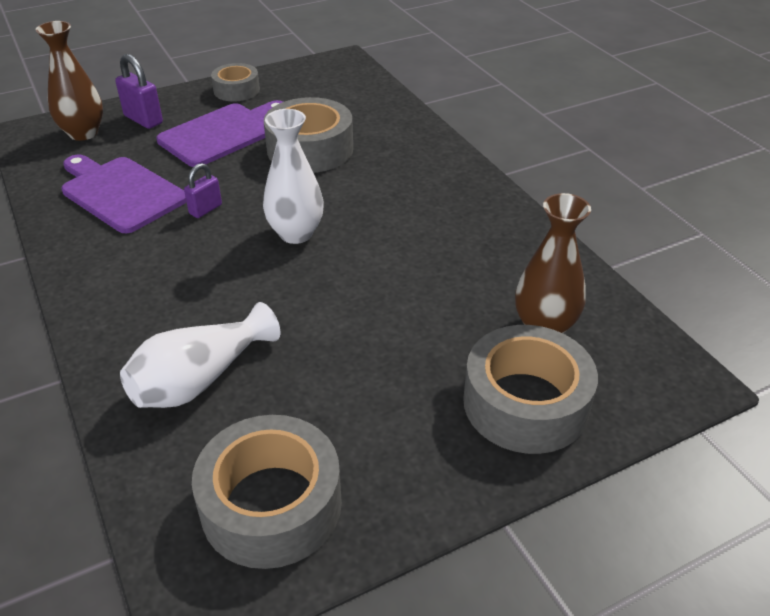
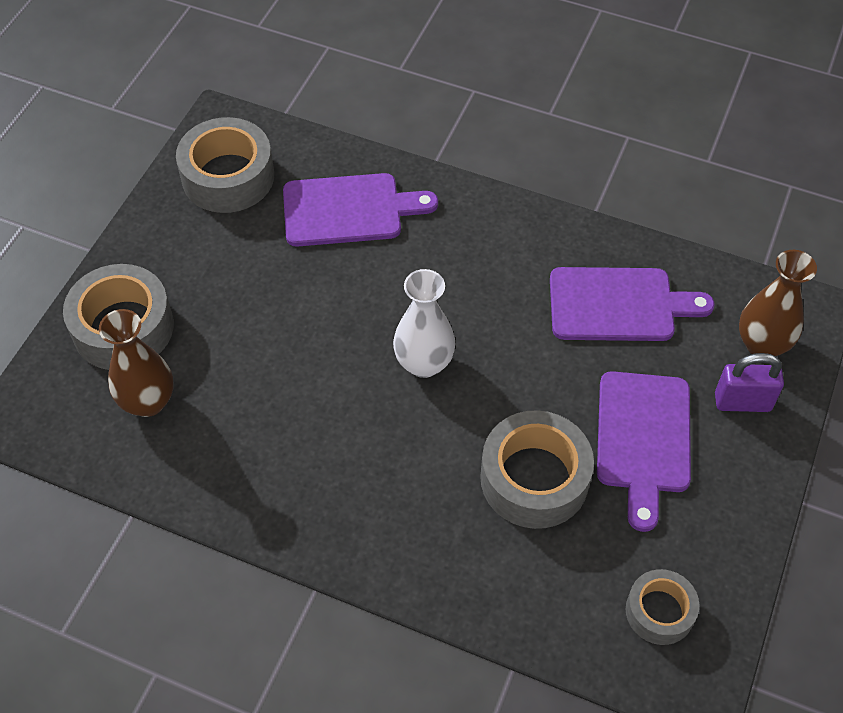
camera: 140 degrees right, 15 degrees up
(200, 379) = (349, 210): white vase -> purple cutting board
(205, 209) = (526, 336): purple padlock -> none
(236, 90) = (729, 521): grey tape -> grey tape (659, 611)

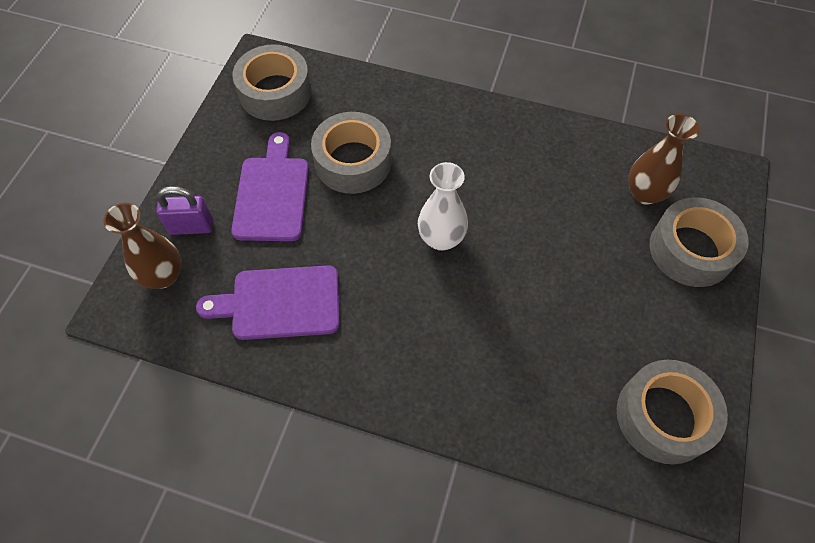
camera: 175 degrees right, 5 degrees up
(349, 210) = (533, 385): purple cutting board -> none
(659, 611) = (275, 92): grey tape -> grey tape, size x1.69

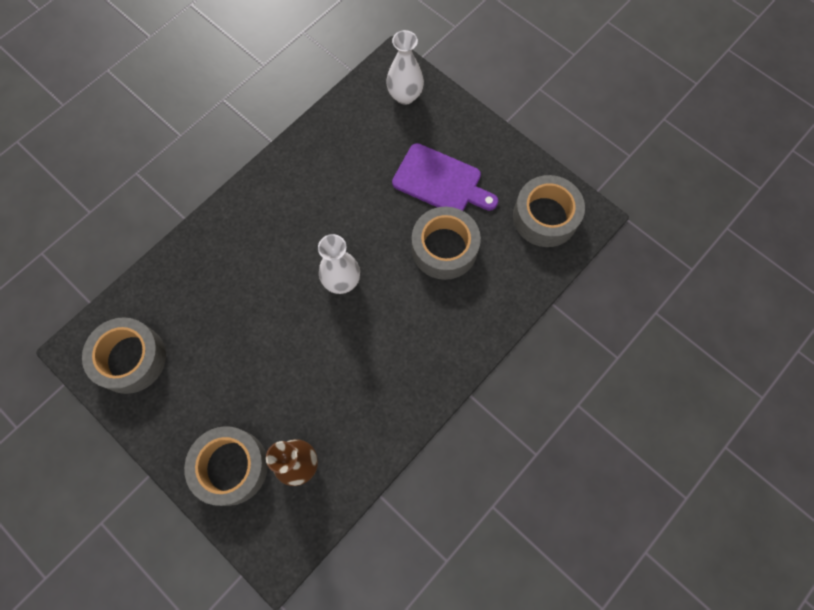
camera: 115 degrees right, 10 degrees up
(163, 276) = (405, 96): brown vase -> white vase
(191, 227) = (437, 122): purple padlock -> none
(280, 303) = (346, 157): purple cutting board -> none

